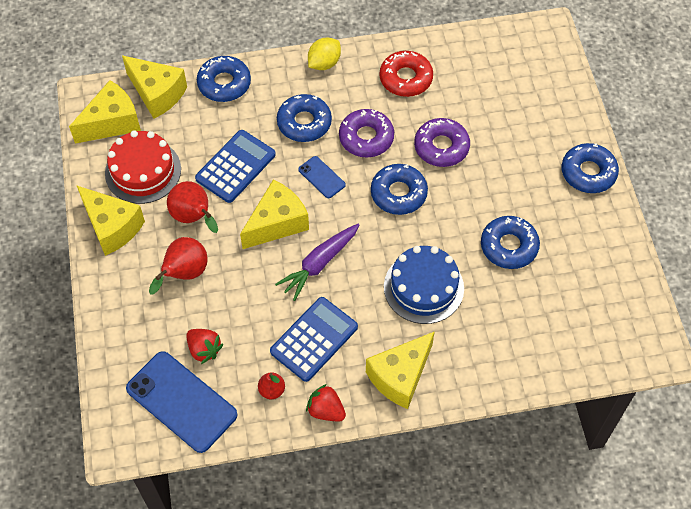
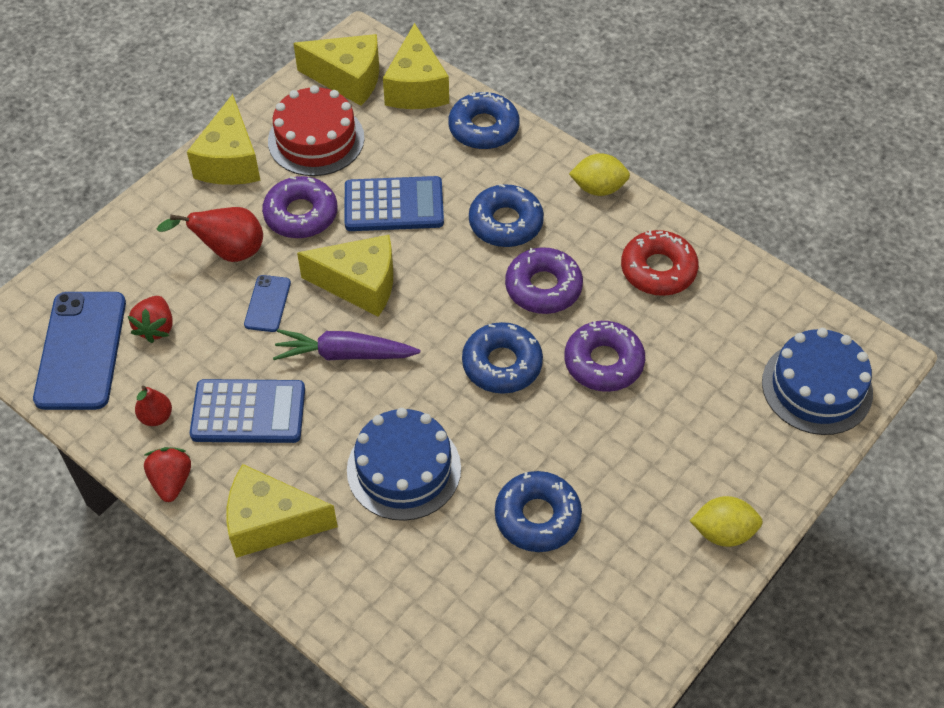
camera: 50 degrees right, 5 degrees down
(194, 218) = (301, 214): red pear -> purple donut
(321, 177) = (453, 283): blue phone -> blue phone (267, 304)
(541, 69) = (817, 387): none -> blue cake
(588, 173) = (723, 532): blue donut -> yellow lemon

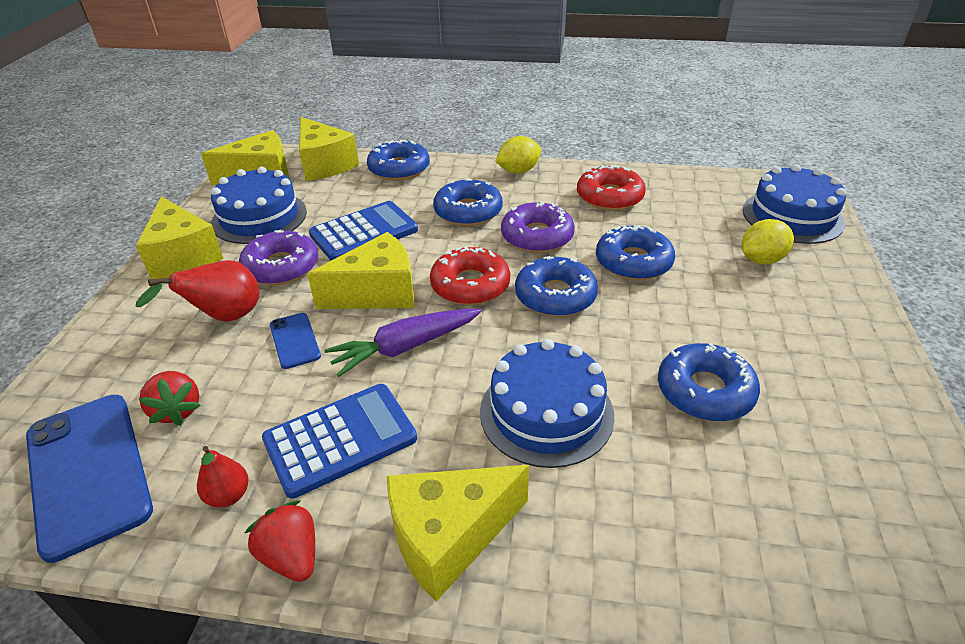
camera: 30 degrees left, 15 degrees down
(316, 139) = (259, 217): red cake -> blue cake
(440, 316) = (470, 285): none -> red donut
(603, 362) = (633, 262): purple donut -> blue donut
(723, 532) = (853, 329): yellow lemon -> yellow lemon (761, 260)

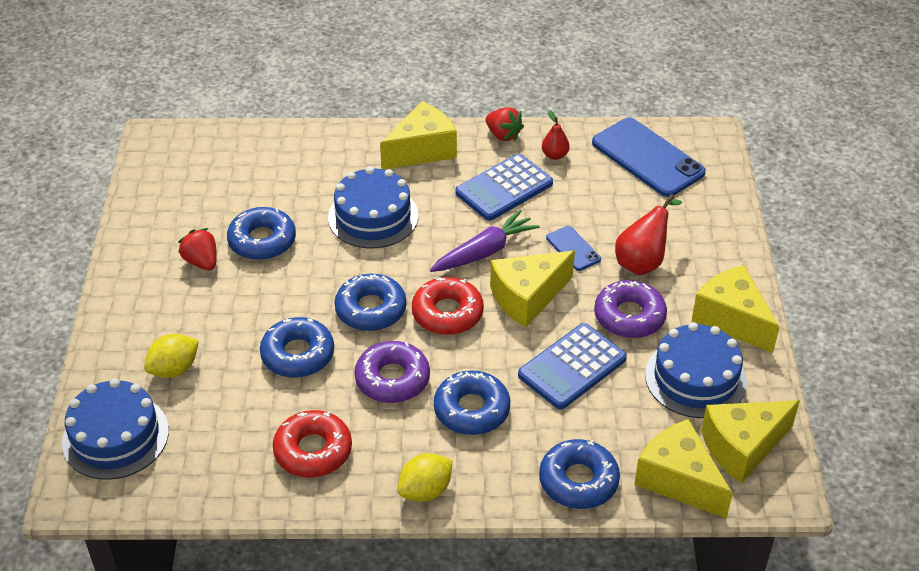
camera: 170 degrees right, 5 degrees up
(177, 410) = (622, 194): red strawberry -> red strawberry (202, 262)

